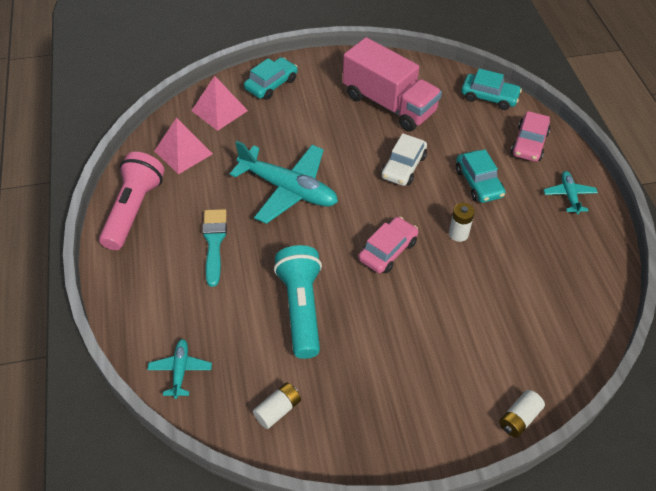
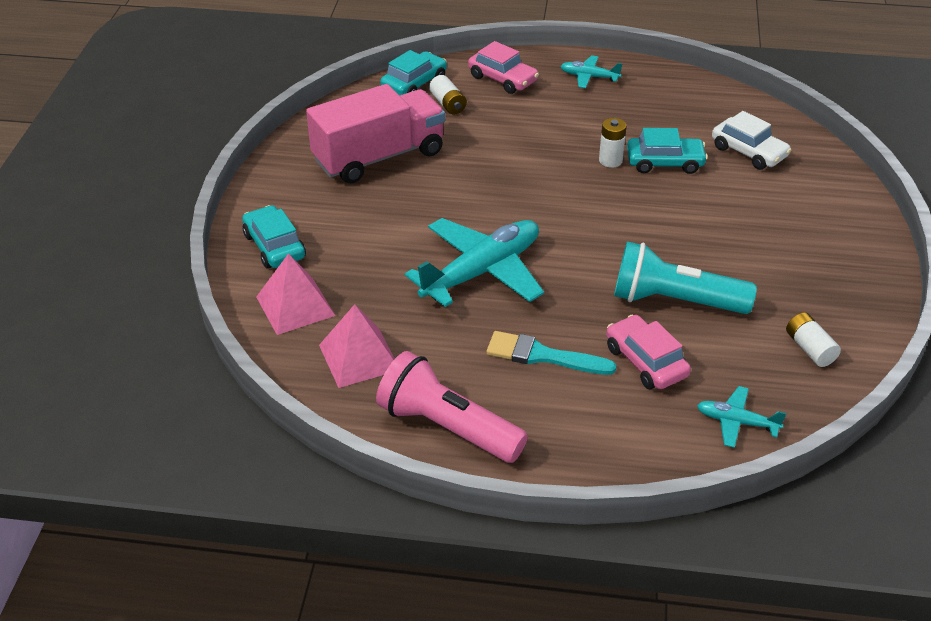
camera: 70 degrees left, 10 degrees down
(388, 250) = (614, 215): pink car -> pink car (645, 361)
(403, 167) = (491, 172): white car -> white car (749, 152)
(478, 183) = (543, 127): turquoise car -> turquoise car (665, 162)
(519, 418) = (851, 186): white battery -> white battery (448, 104)

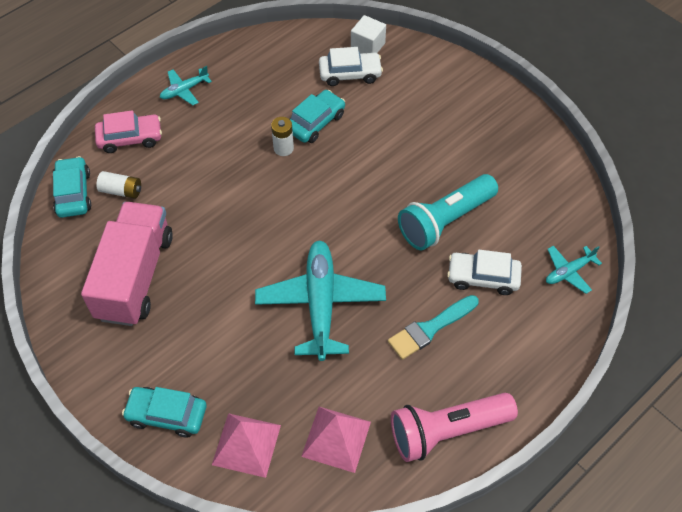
camera: 50 degrees left, 15 degrees up
(645, 361) = (483, 277): pink car -> white car
(797, 144) = (368, 46): none -> white cube
(809, 349) = (542, 189): white battery -> none

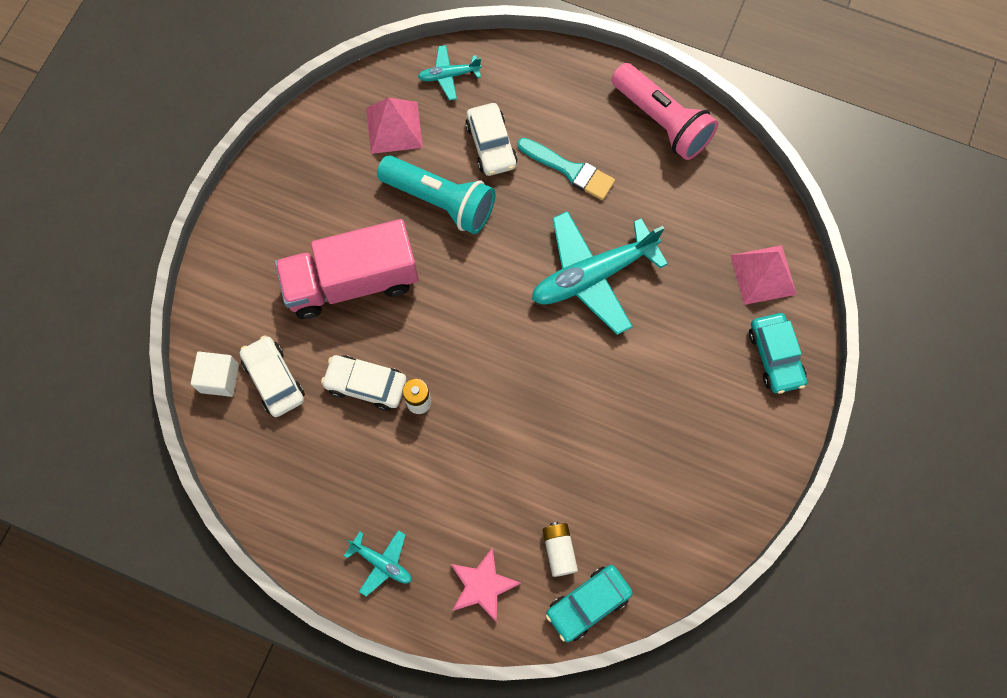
camera: 115 degrees left, 15 degrees up
(130, 138) = (482, 586): pink car -> pink star
(135, 276) = (654, 470): pink truck -> pink truck (352, 282)
(315, 122) = (366, 385): turquoise car -> white car
(336, 439) = (717, 204): pink pyramid -> pink pyramid (394, 127)
(568, 272) = (449, 75): turquoise plane -> turquoise plane turned 135 degrees clockwise

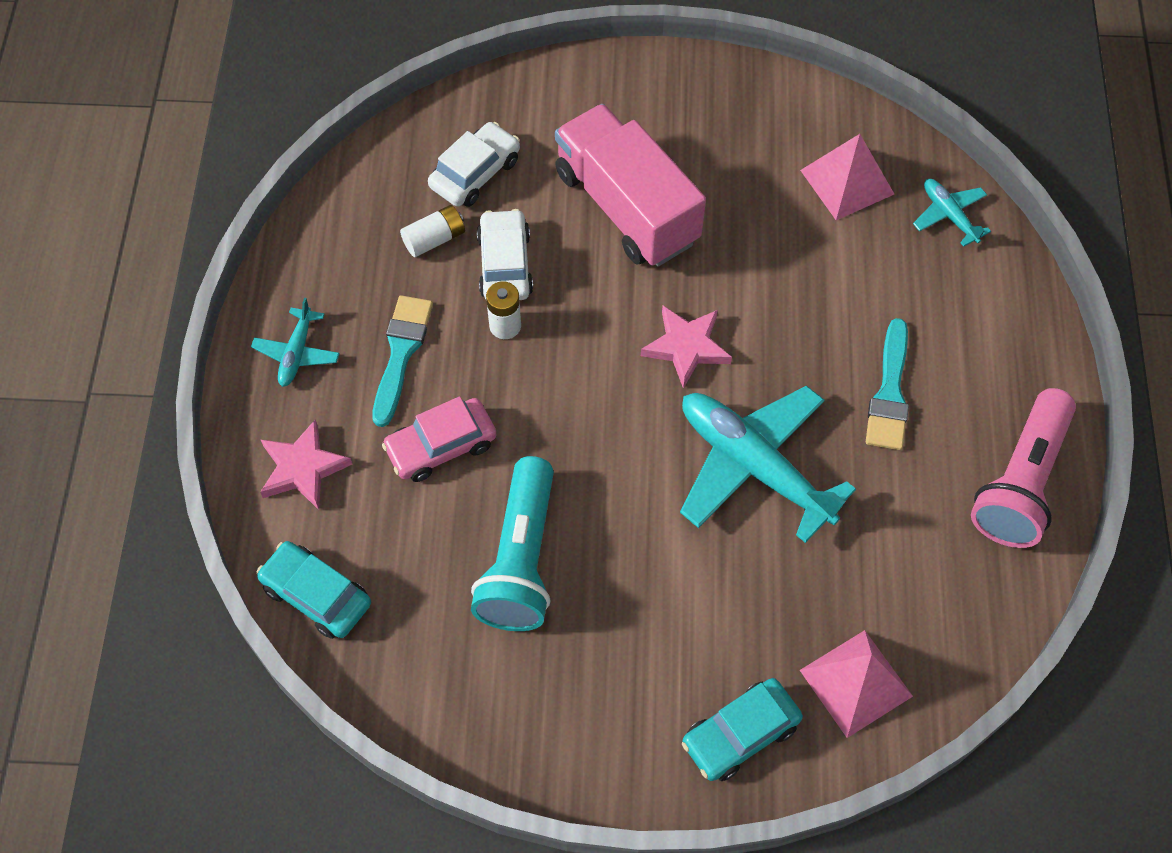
camera: 70 degrees right, 10 degrees down
(219, 378) = (456, 122): white cube -> none
(412, 484) = (401, 353): none -> turquoise brush
(440, 201) = (774, 263): turquoise flashlight -> turquoise flashlight (520, 560)
(485, 284) = (686, 347): none -> pink star
(491, 145) = (878, 292): white car -> none
(501, 479) = (441, 446): none -> pink car
(559, 550) = (373, 540): white battery -> white battery (434, 239)

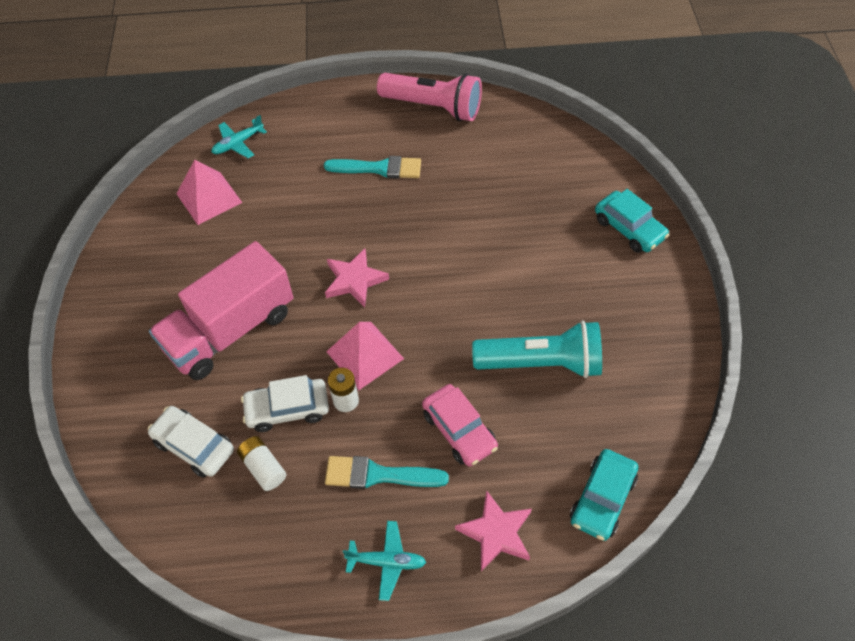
camera: 95 degrees left, 5 degrees down
(754, 466) = (443, 234): turquoise plane -> none
(856, 683) = (580, 176): pink pyramid -> pink pyramid (365, 355)

